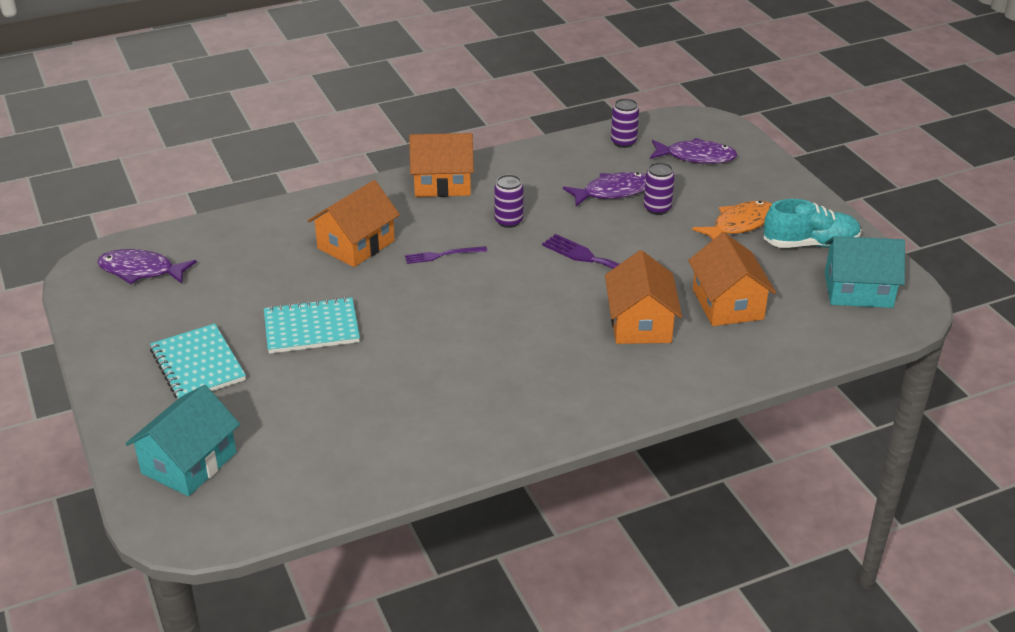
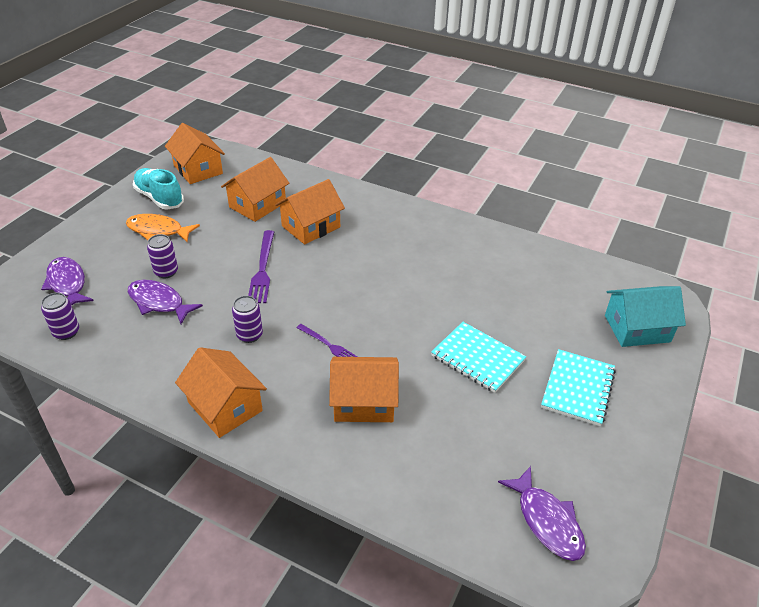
camera: 130 degrees left, 5 degrees up
(858, 290) = (198, 169): turquoise house -> orange house

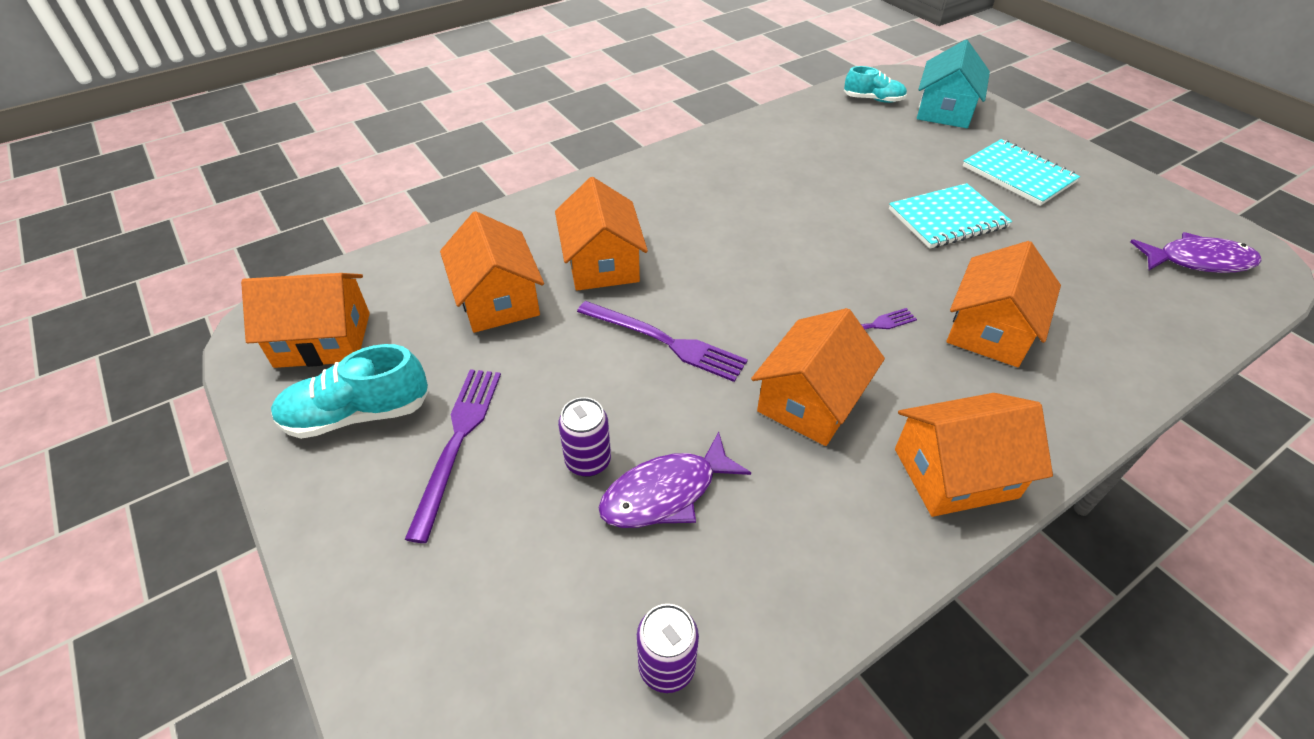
camera: 60 degrees left, 5 degrees up
(67, 284) = (511, 633): purple fish -> none
(158, 230) = (457, 442): orange fish -> purple fork
(249, 335) = (810, 400): purple can -> orange house
(609, 286) = (873, 99): none -> turquoise shoe

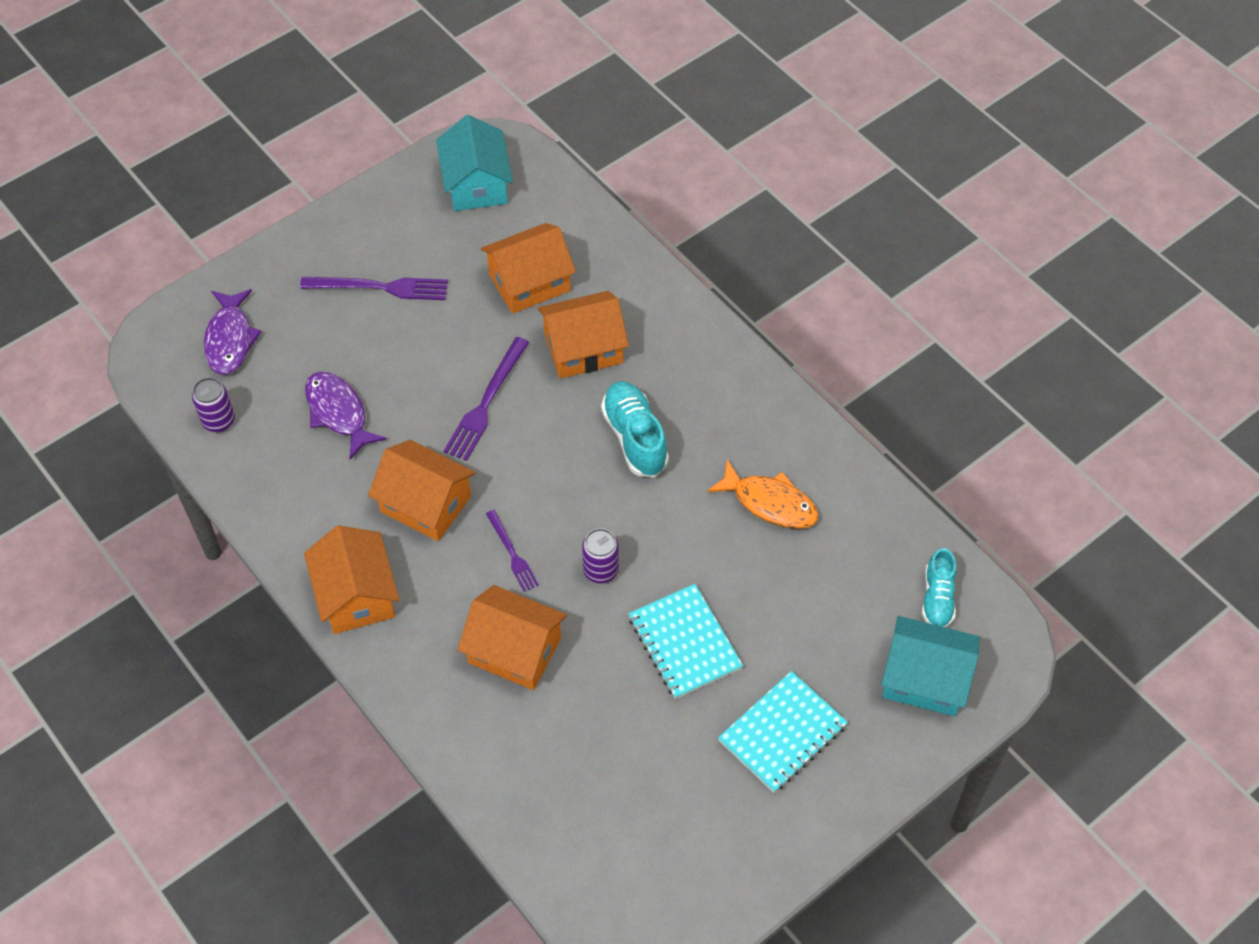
camera: 85 degrees right, 10 degrees up
(323, 339) = (476, 184): orange house -> turquoise house
(357, 414) = (404, 225): turquoise shoe -> turquoise shoe (635, 438)
(588, 461) = (365, 365): purple can -> purple can (601, 570)
(792, 164) = (770, 503): none -> orange fish
(1198, 261) = (634, 877): purple fish -> purple fish (230, 339)

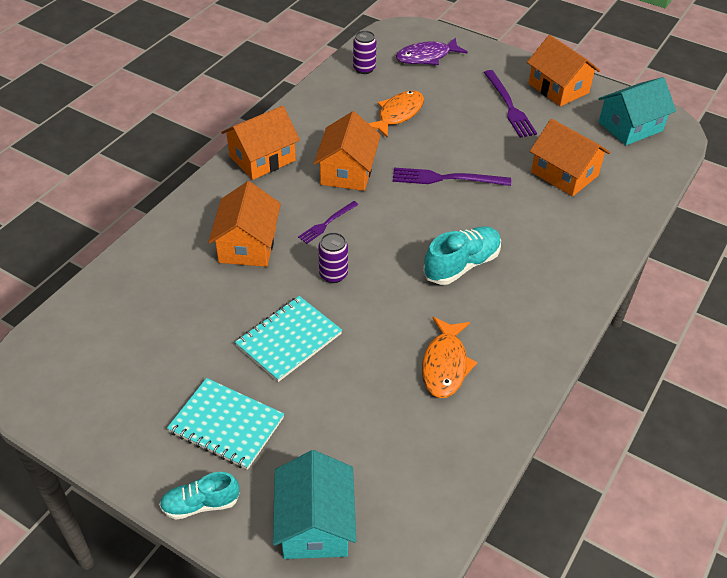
camera: 70 degrees right, 10 degrees down
(338, 413) = (398, 114): purple fish -> orange fish
(583, 348) = (525, 216): orange house -> orange house (558, 88)
(937, 598) = (405, 516): turquoise shoe -> turquoise shoe (201, 504)

